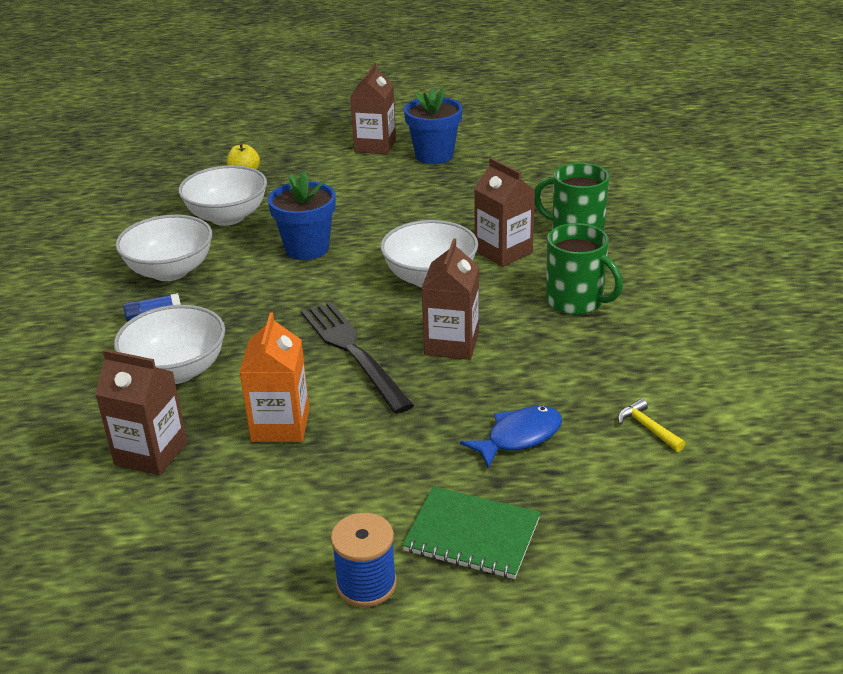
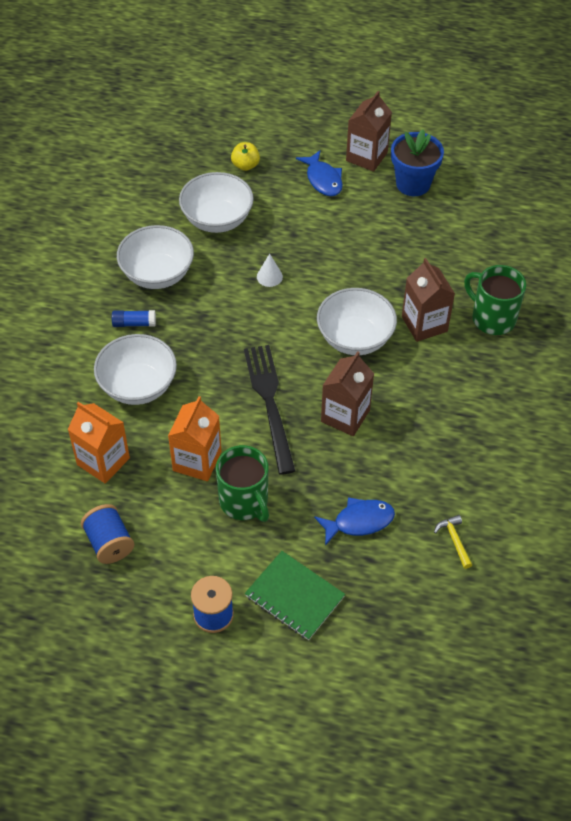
camera: 15 degrees right, 20 degrees up
(151, 453) = (103, 461): brown carton -> orange carton
(185, 539) = (109, 543): none -> blue spool
(307, 248) = (269, 276): blue flower pot -> white cone
(335, 168) = (323, 179): none -> blue fish
(576, 301) = (458, 397): green mug -> green mug (244, 502)

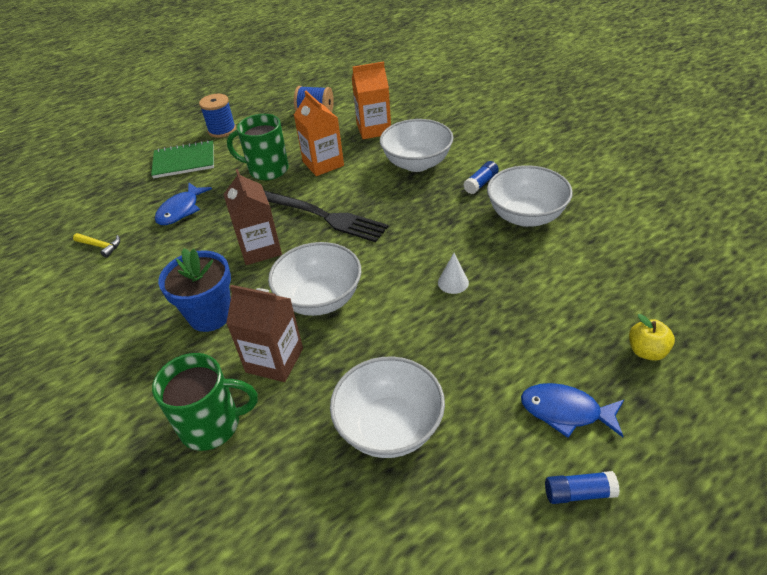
camera: 135 degrees right, 10 degrees down
(217, 219) = (568, 284): white bowl -> white bowl (389, 427)
(366, 156) = (578, 493): brown carton -> blue glue stick
(413, 184) = (480, 510): blue flower pot -> blue flower pot (210, 315)

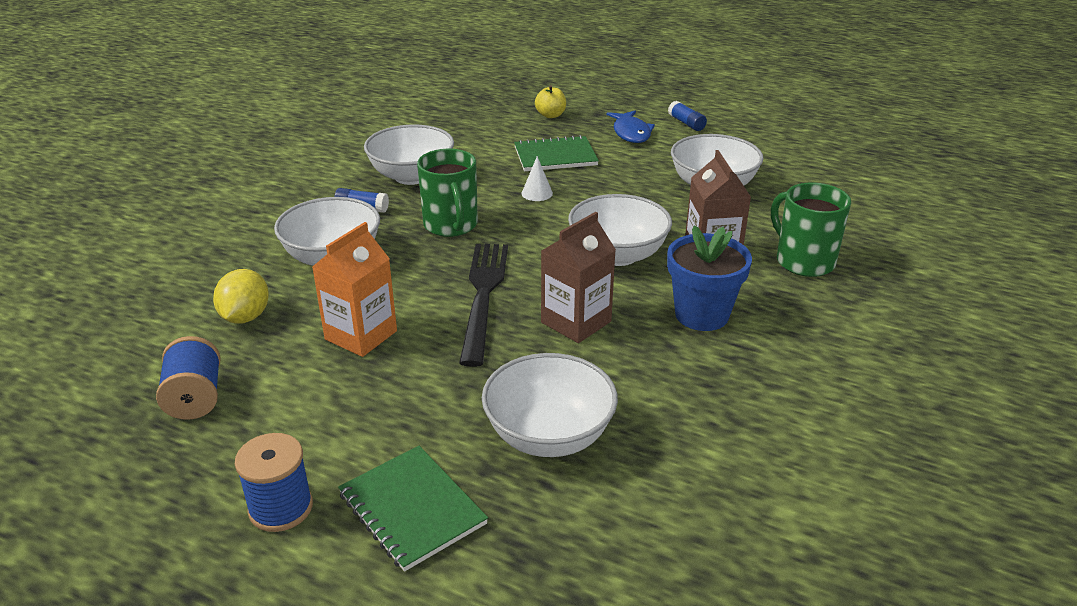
camera: 120 degrees left, 10 degrees down
(100, 246) = (686, 484): yellow hammer -> none
(181, 210) = (549, 436): blue fish -> white bowl
(267, 170) = (398, 386): green mug -> green mug (451, 225)
(374, 129) = (245, 317): orange carton -> yellow lemon
(527, 319) = (555, 156): none -> green notebook

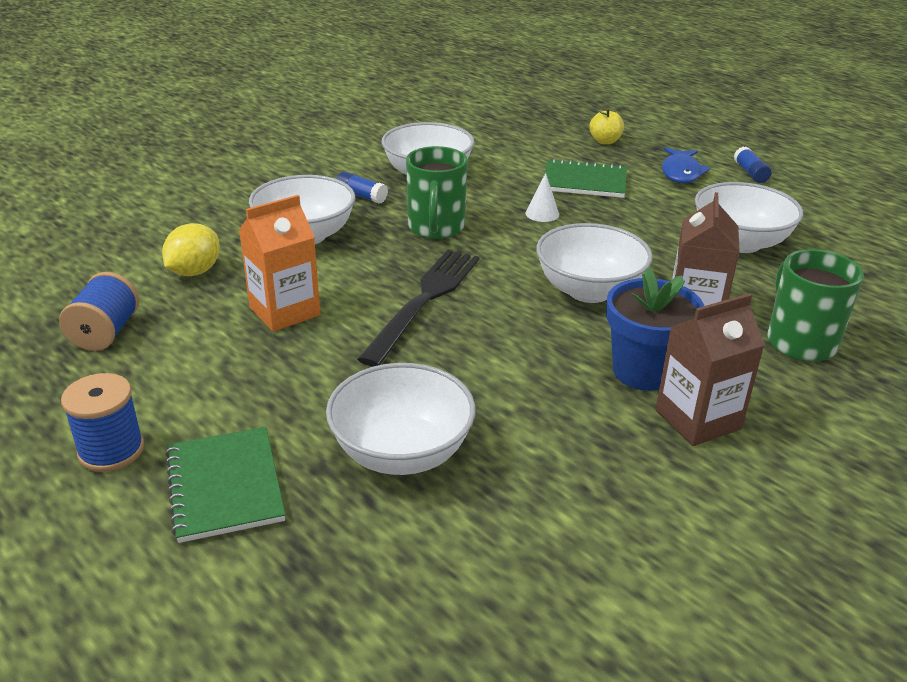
camera: 20 degrees right, 0 degrees up
(576, 322) = (502, 347): brown carton -> brown carton (698, 419)

